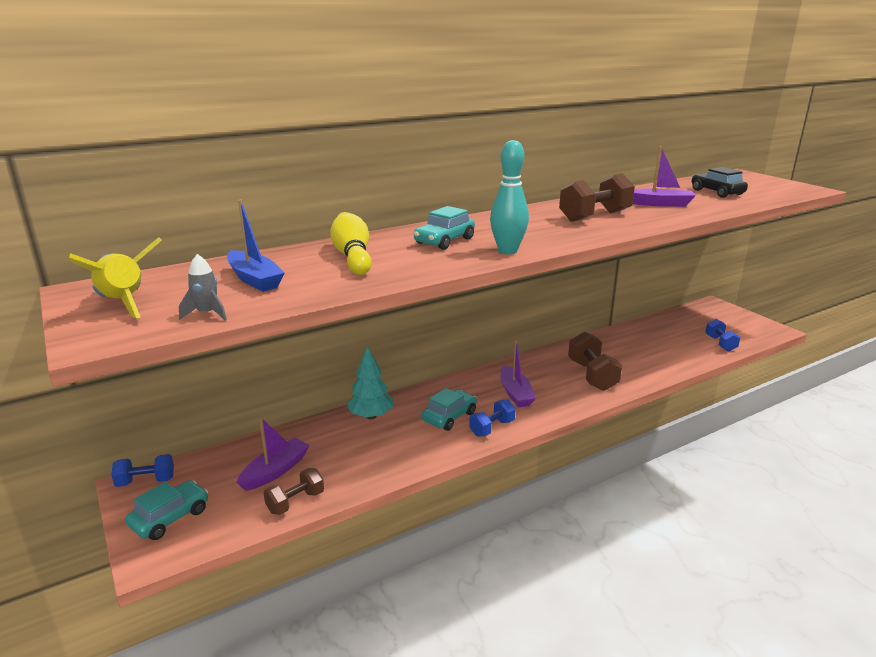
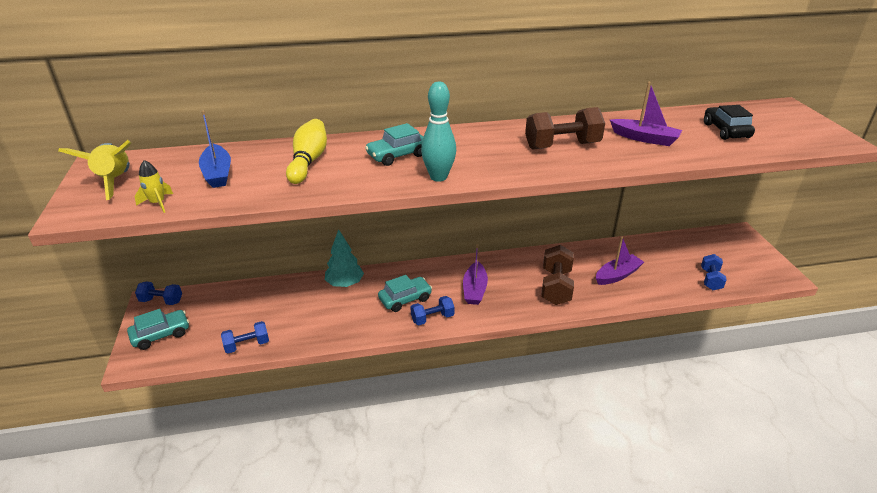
camera: 20 degrees right, 10 degrees up
(207, 314) = (158, 203): grey rocket -> yellow rocket
(275, 471) = (248, 315): purple boat -> purple boat (617, 275)
(295, 502) = (247, 345): brown dumbbell -> blue dumbbell

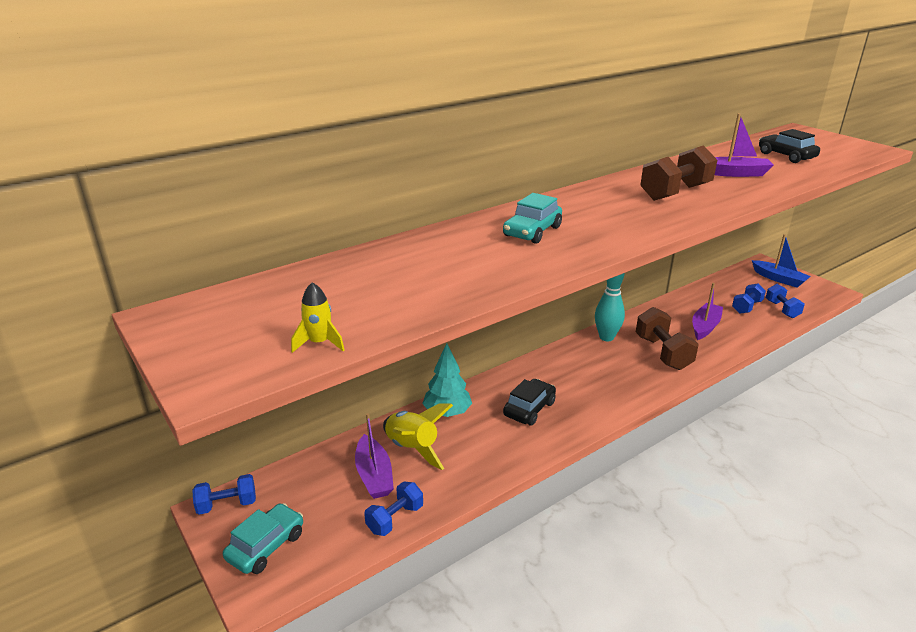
camera: 25 degrees left, 5 degrees down
(115, 181) = (219, 333): yellow rocket -> yellow rocket (412, 448)
(217, 173) = (350, 293): blue boat -> blue boat (779, 279)
(308, 161) = (443, 257): yellow bowling pin -> none
(405, 299) = (529, 409): turquoise car -> black car
(432, 318) = (576, 419): blue dumbbell -> blue dumbbell (746, 307)
(438, 177) = (604, 243): turquoise bowling pin -> turquoise bowling pin (606, 337)
(474, 289) = (590, 378): purple boat -> purple boat (374, 475)

